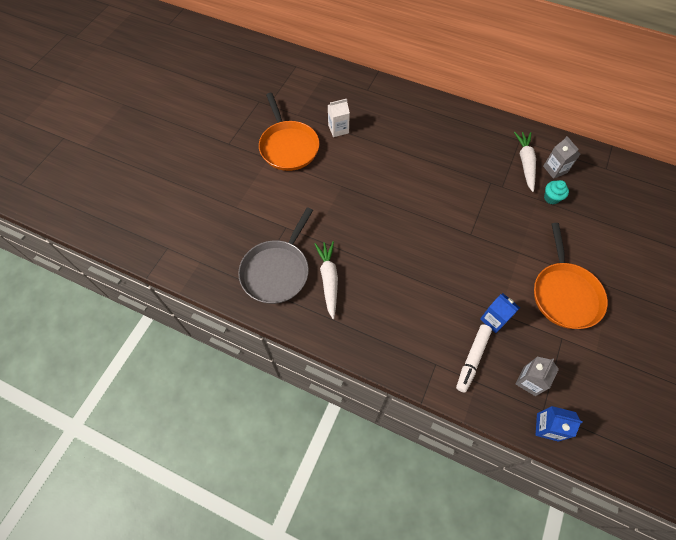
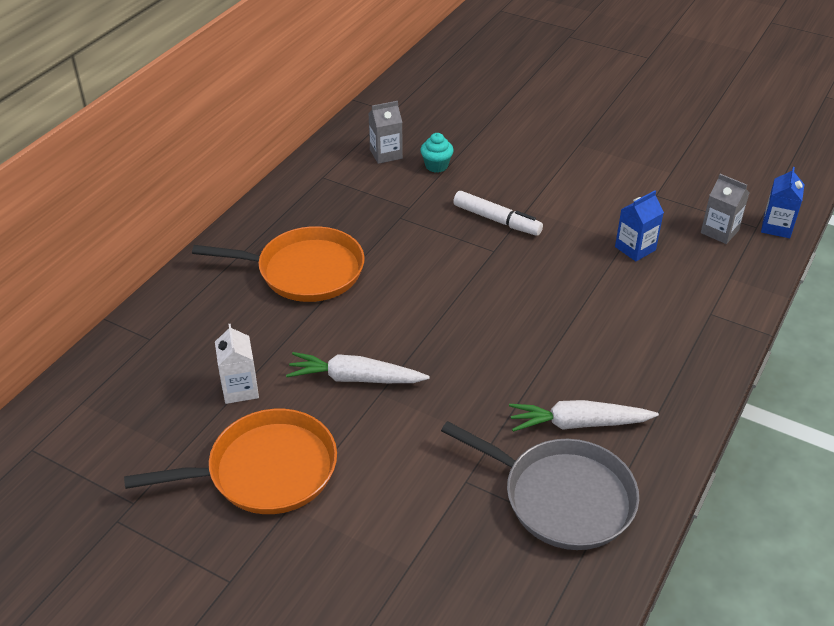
camera: 85 degrees left, 20 degrees down
(472, 359) = (697, 277): white marker -> white marker (496, 220)
(525, 163) = (369, 179): white carrot -> white carrot (355, 378)
(565, 294) = (592, 181): orange pan -> orange pan (305, 271)

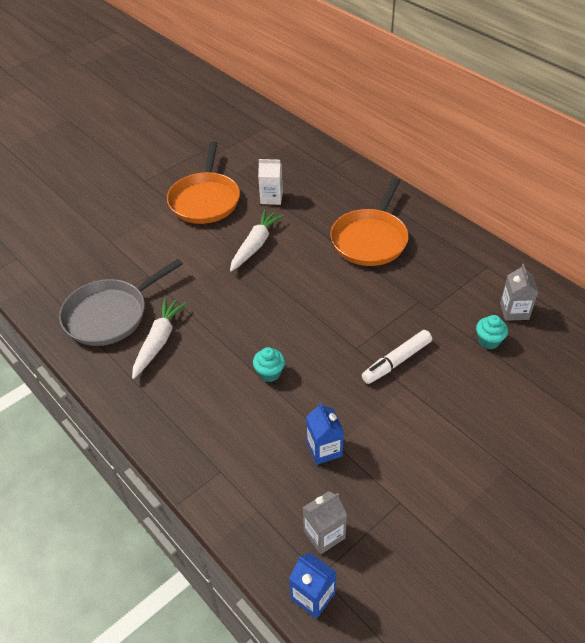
camera: 110 degrees right, 5 degrees up
(567, 308) = (269, 373): none -> turquoise cupcake

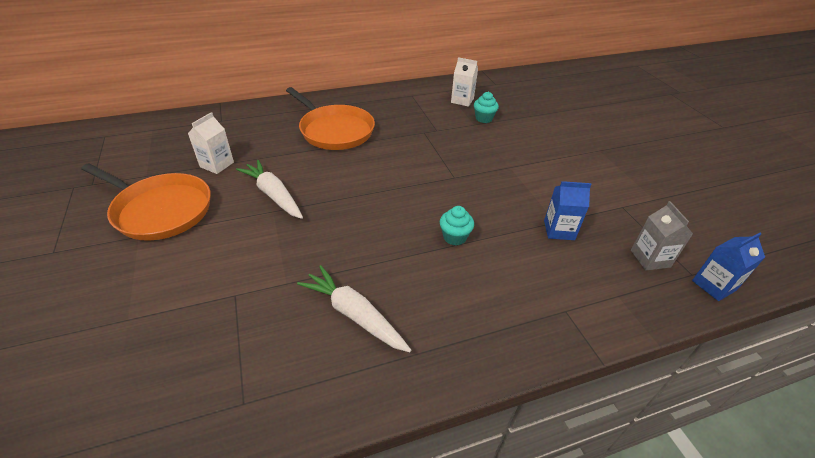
camera: 70 degrees left, 5 degrees down
(109, 315) = (269, 356): grey pan -> none
(396, 361) = (480, 162): white marker -> none
(514, 311) = (462, 100): grey carton -> white carton

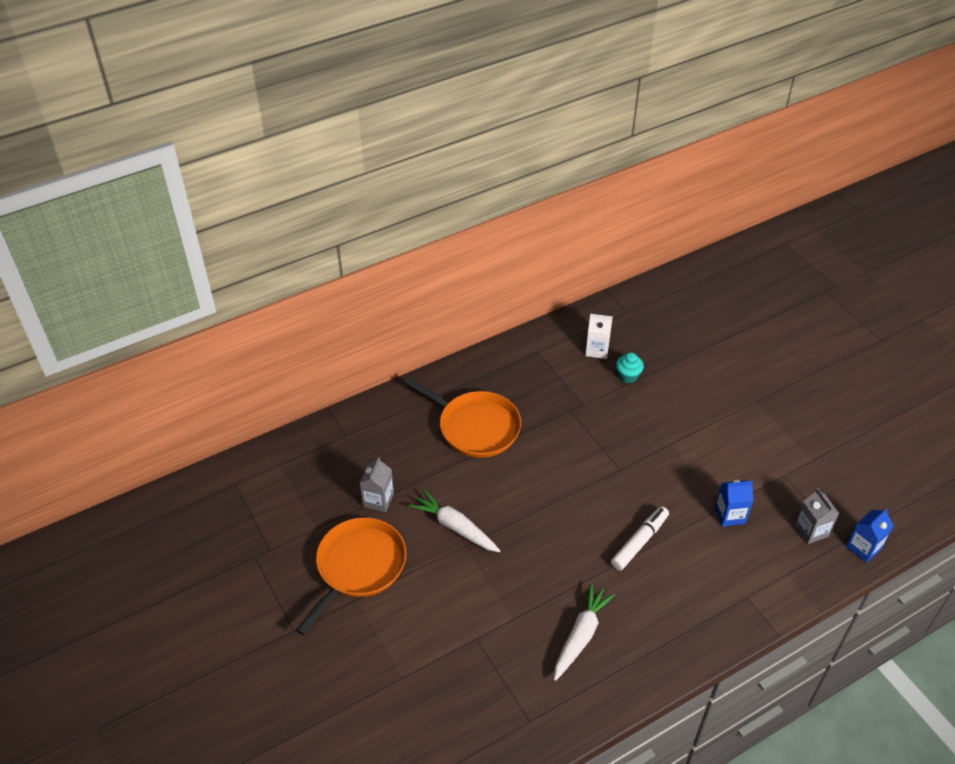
camera: 10 degrees left, 5 degrees up
(160, 210) = (358, 566): orange pan -> orange pan turned 75 degrees counterclockwise
(217, 164) = (378, 500): white carton -> grey carton
(354, 314) = (581, 635): white carrot -> white carrot turned 90 degrees clockwise
(454, 237) = (639, 542): turquoise cupcake -> white marker

